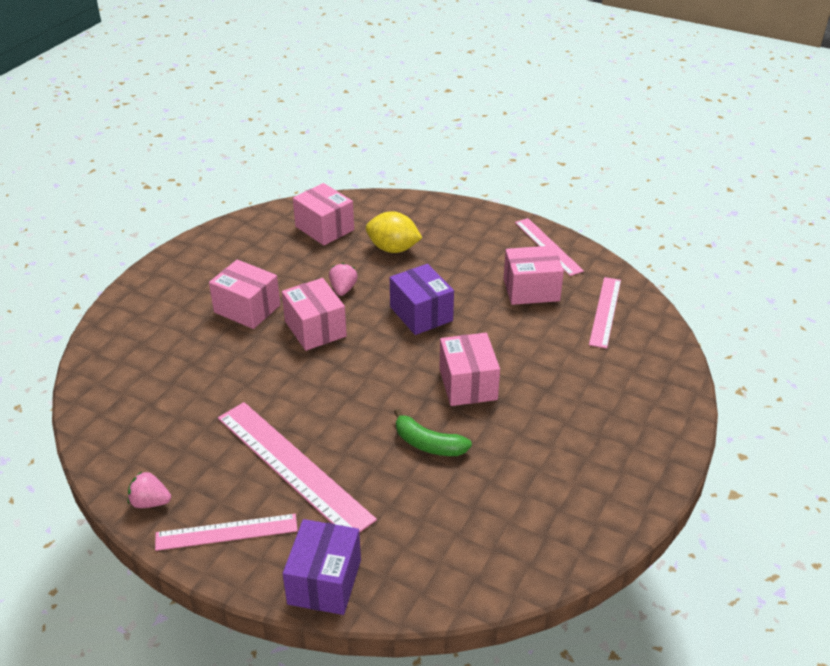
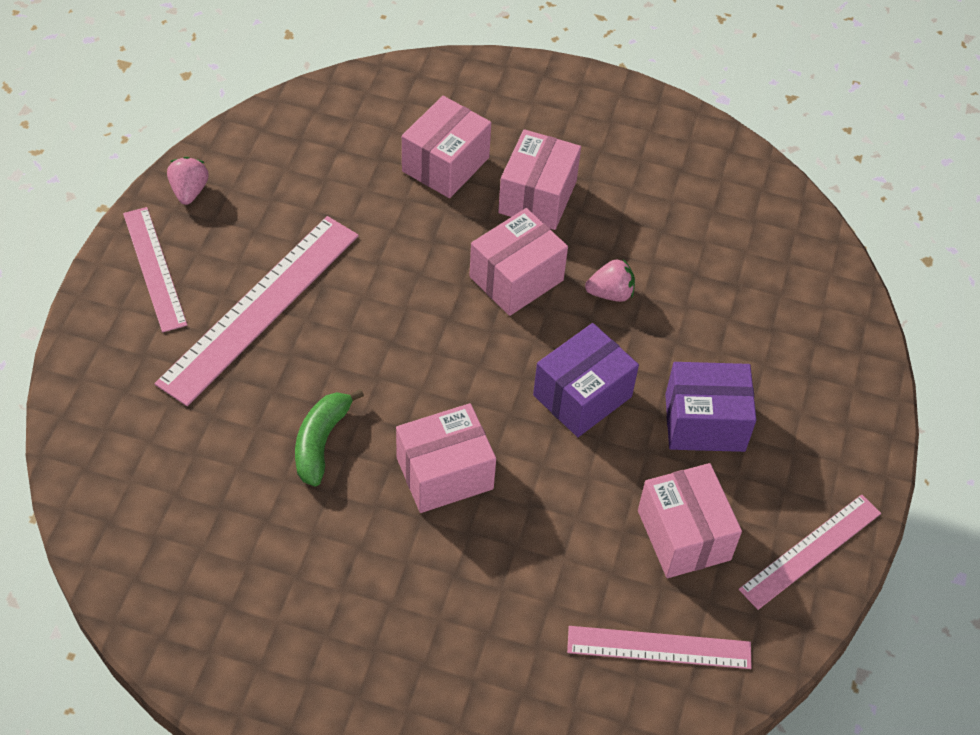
camera: 75 degrees right, 15 degrees up
(324, 228) = (749, 243): pink box -> pink box (445, 164)
(324, 582) = (93, 372): purple box -> purple box (705, 422)
(393, 249) = (727, 337): yellow lemon -> none

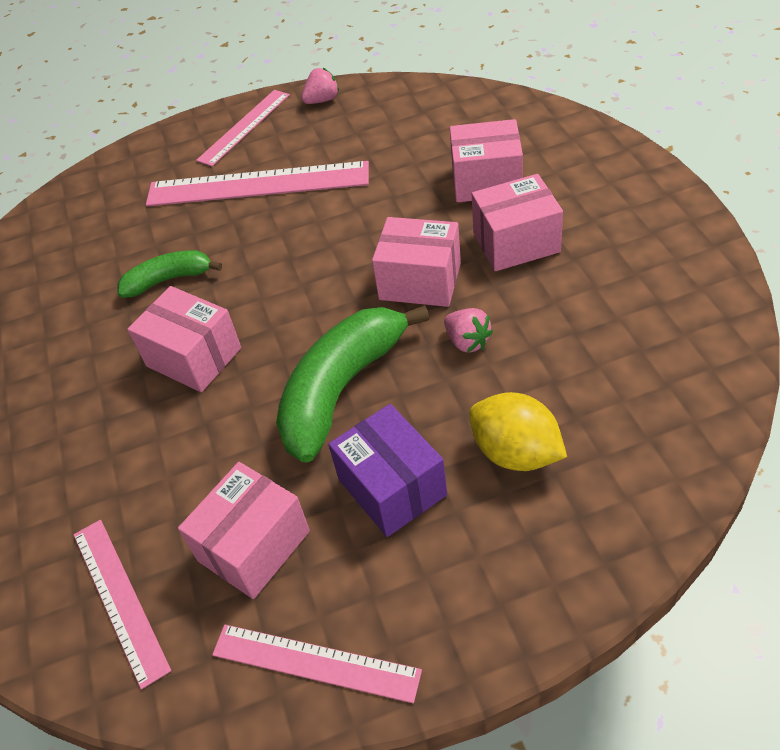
camera: 65 degrees right, 5 degrees down
(582, 396) = (342, 389): purple box -> green banana
(738, 336) = (516, 453): none -> yellow lemon

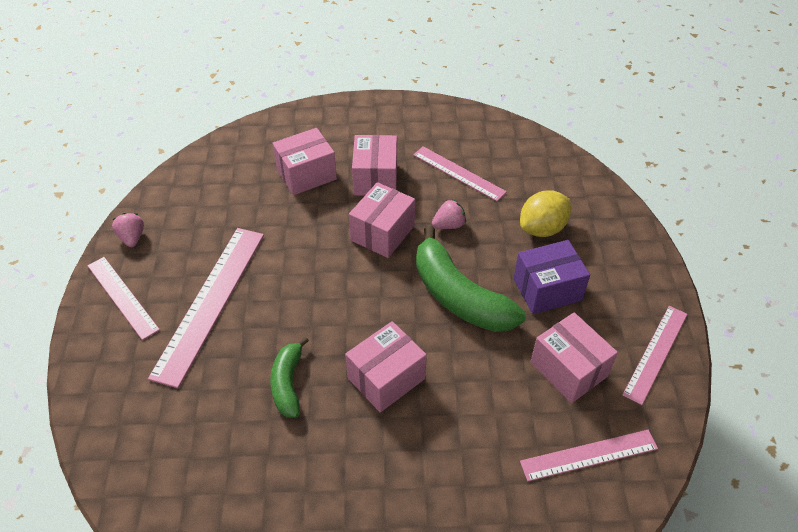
camera: 80 degrees left, 0 degrees up
(486, 181) = (306, 174): pink box -> pink box turned 45 degrees clockwise
(580, 322) = (458, 173): none -> pink ruler

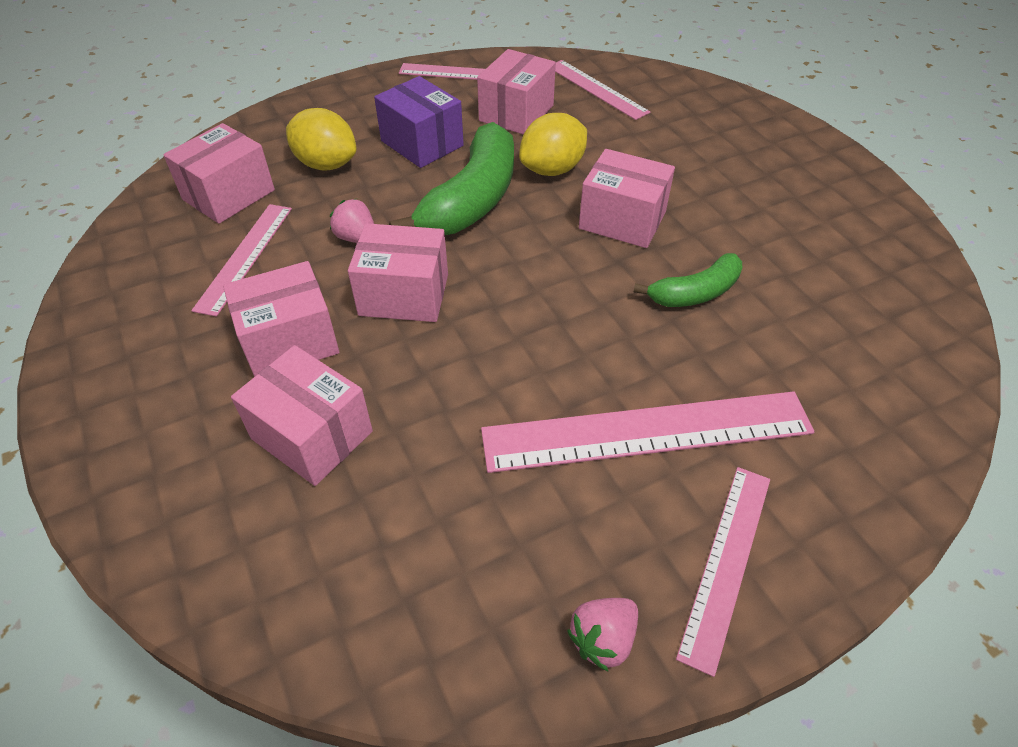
camera: 115 degrees left, 0 degrees up
(472, 360) = (552, 169): none -> yellow lemon
(527, 175) = (229, 195): none -> pink box

